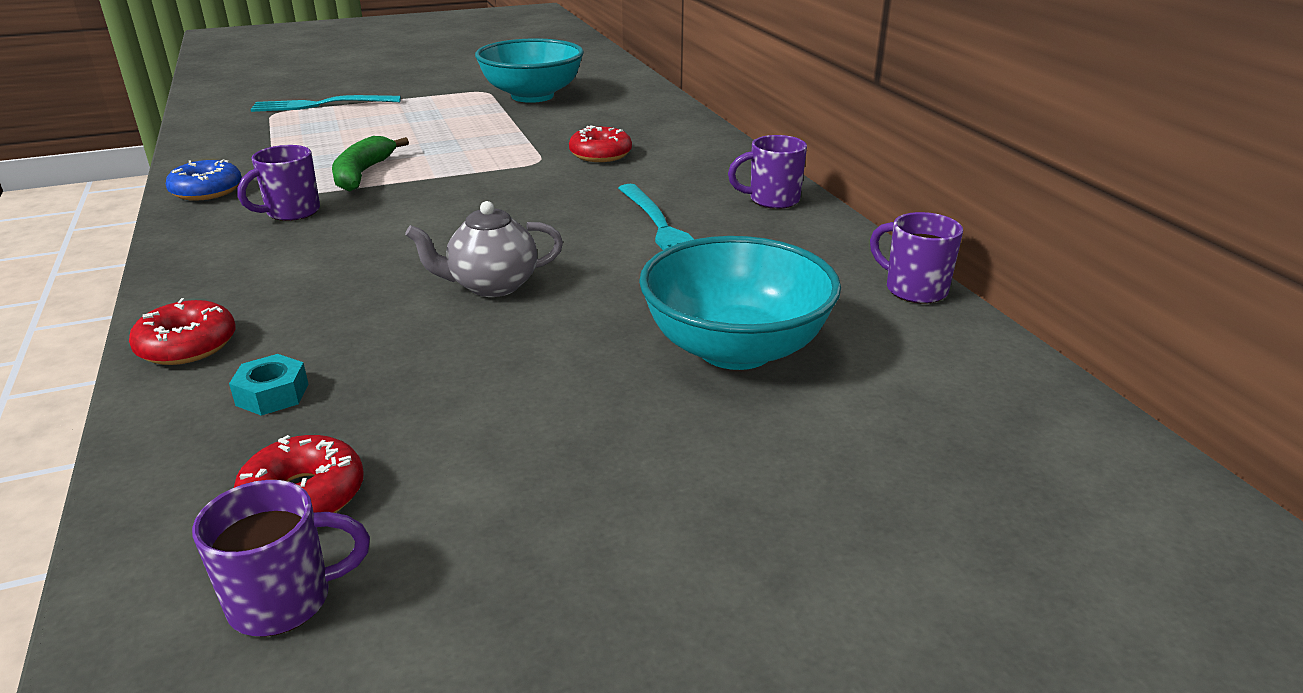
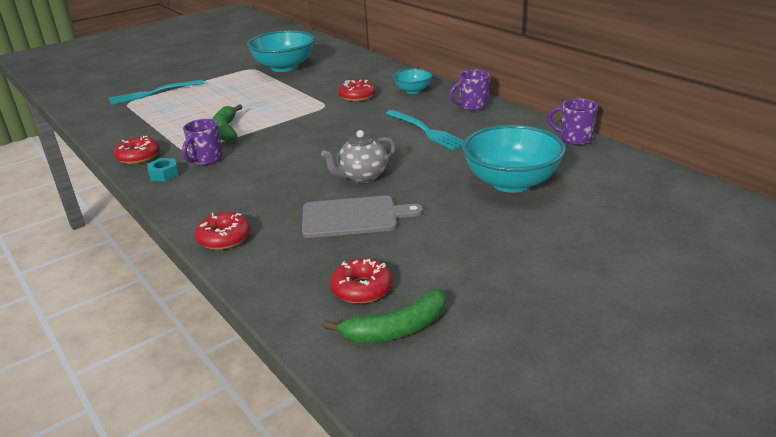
camera: 15 degrees left, 0 degrees up
(207, 191) = (138, 156): blue donut -> red donut
(272, 394) = (298, 250): turquoise nut -> turquoise nut (164, 174)
(284, 600) = (396, 329): purple mug -> green banana
(414, 354) = (353, 217): none -> grey cutting board
(694, 160) = (413, 90): none -> turquoise bowl

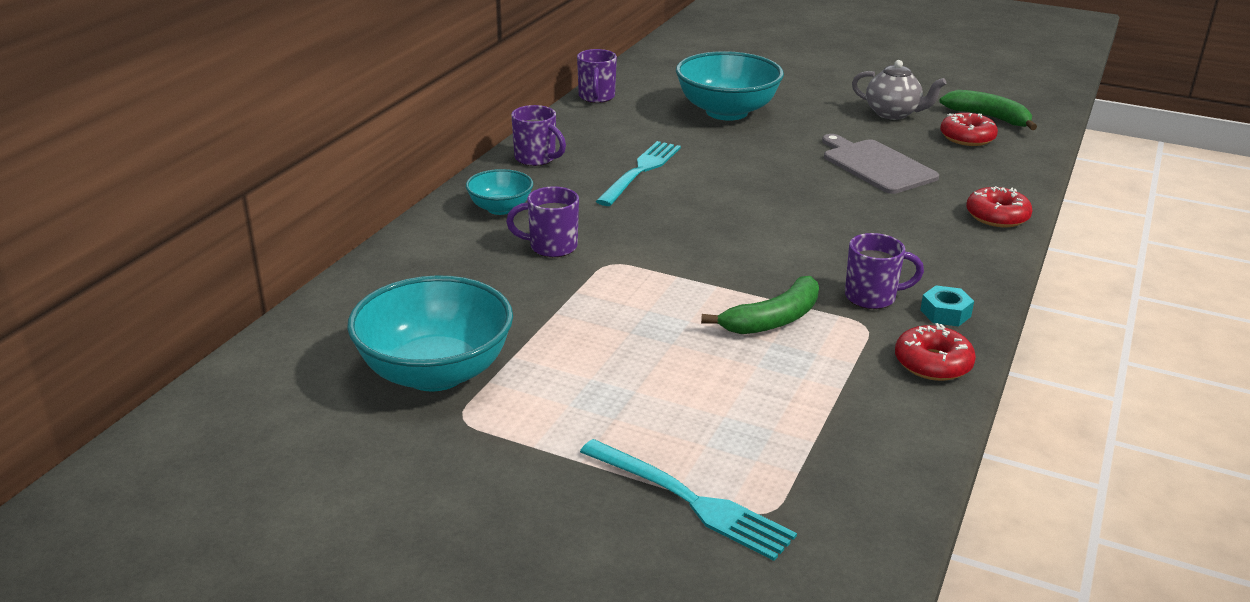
camera: 120 degrees left, 0 degrees up
(357, 96) = (551, 247): red donut -> purple mug
(362, 177) = (795, 181): grey teapot -> grey teapot (893, 114)

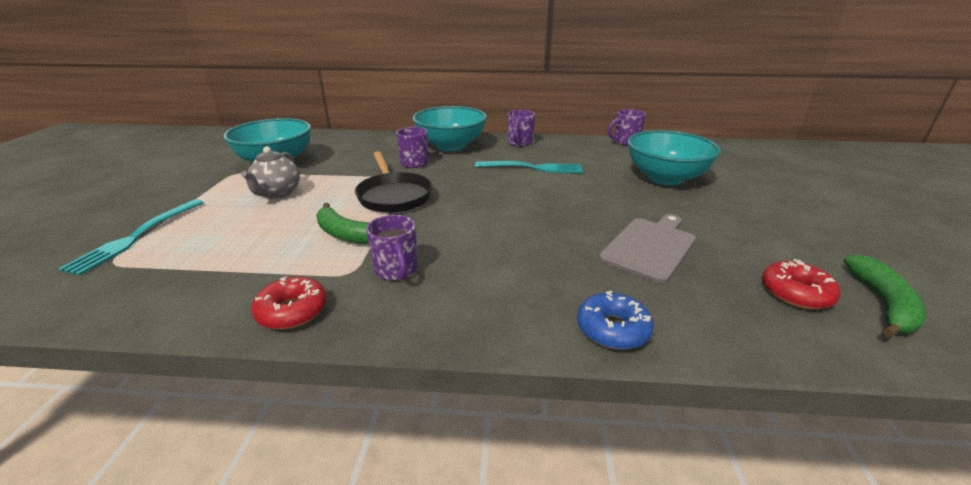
camera: 70 degrees right, 0 degrees up
(500, 208) = (451, 146): turquoise bowl -> turquoise bowl, size x1.89
(669, 277) = (394, 196): none -> black pan
(893, 114) = (783, 243): grey teapot -> grey teapot (277, 193)
(945, 313) = (382, 311): turquoise nut -> none
(997, 216) = (612, 329): red donut -> blue donut

